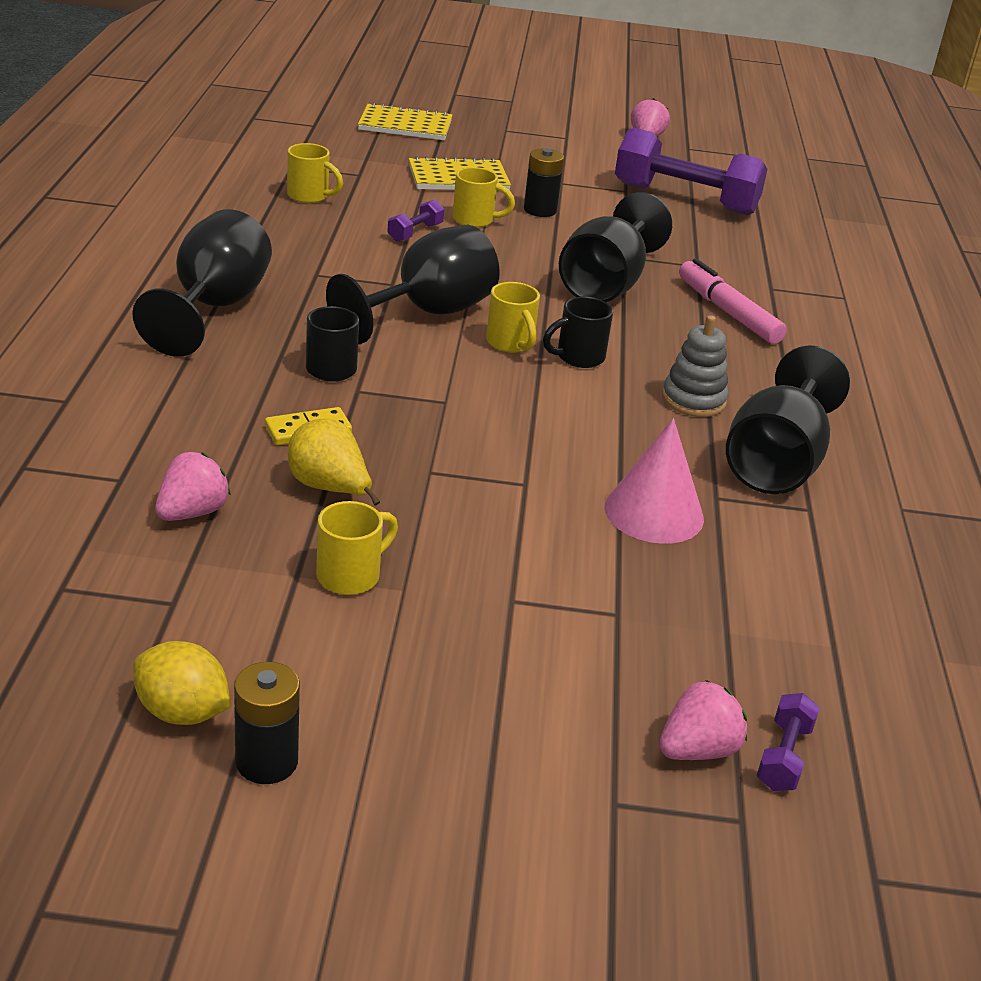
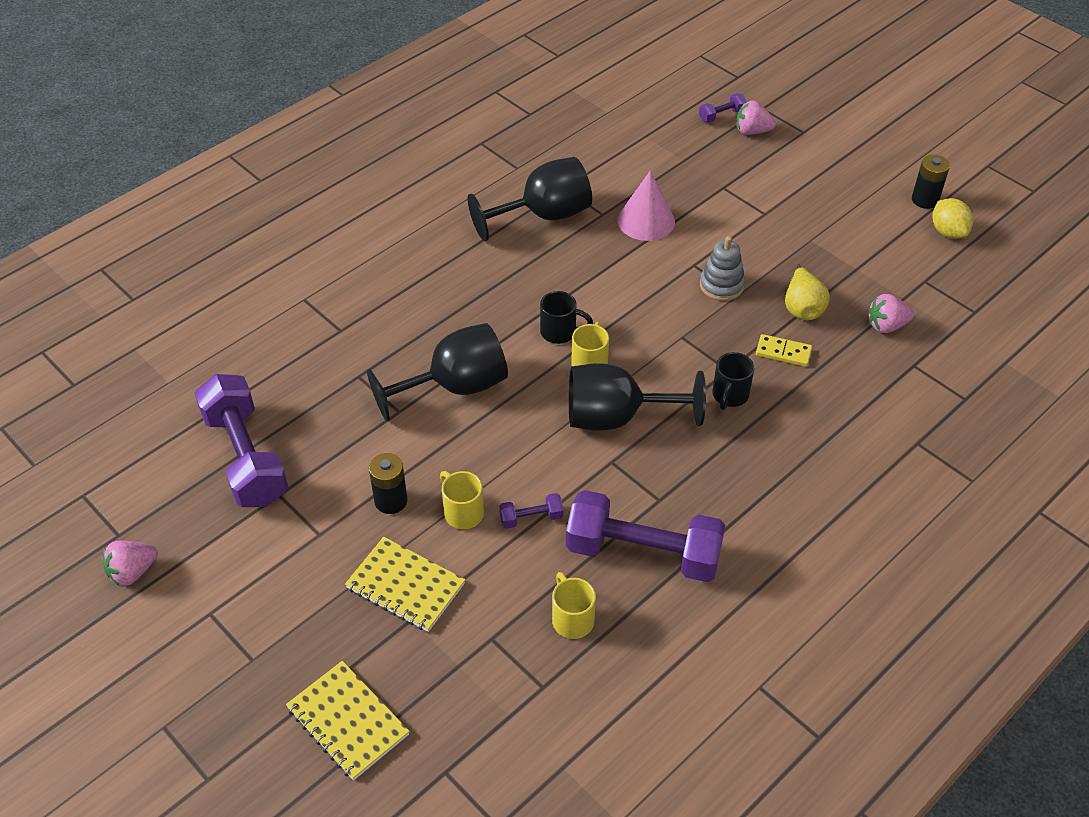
camera: 135 degrees left, 15 degrees up
(214, 307) = (765, 494): black goblet -> none
(293, 241) = (643, 553): none -> purple dumbbell
(351, 575) = (830, 257): yellow mug -> none
(693, 400) = (531, 271): grey stacking toy -> grey stacking toy (721, 285)
(728, 312) = (406, 323): pink marker -> none

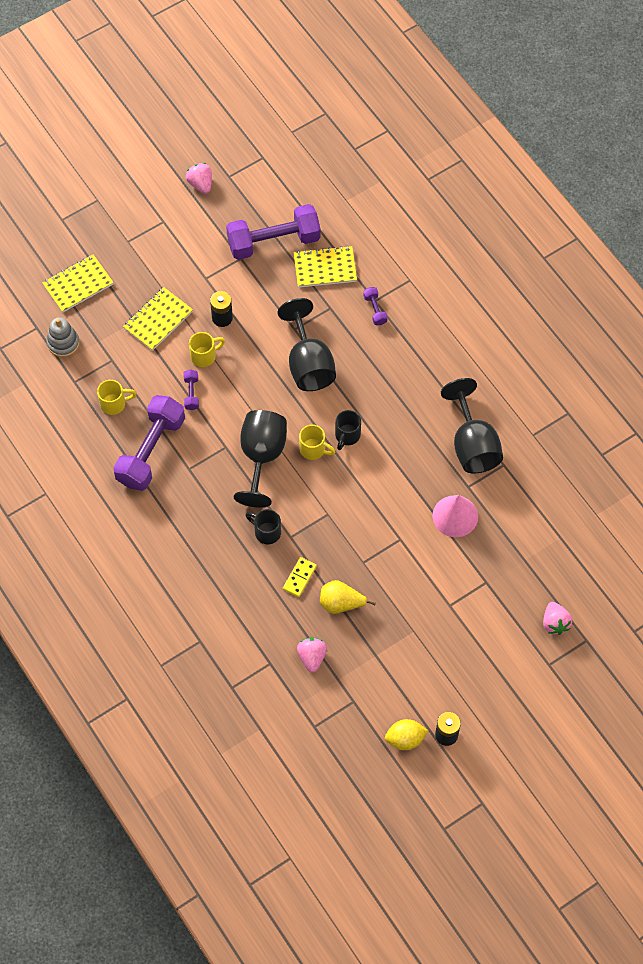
camera: 100 degrees right, 15 degrees up
(290, 390) = (325, 268): none -> yellow notebook
(721, 115) = (580, 604): purple dumbbell -> purple dumbbell (375, 310)
(721, 285) = (374, 553): grey stacking toy -> grey stacking toy (63, 343)
(752, 131) = (555, 623): pink strawberry -> pink strawberry turned 150 degrees clockwise

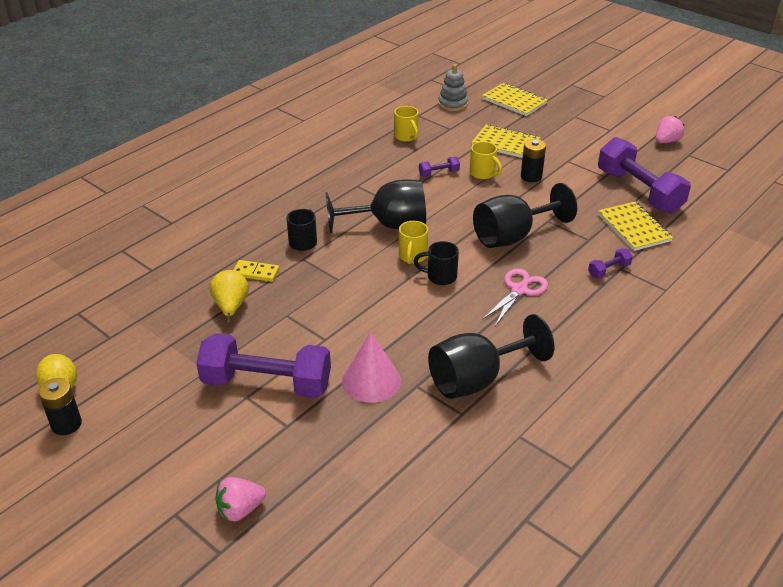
camera: 75 degrees right, 25 degrees down
(151, 451) = (367, 162): purple dumbbell -> purple dumbbell (266, 383)
(312, 657) = (162, 297): pink strawberry -> none
(380, 383) = (519, 290): none -> pink scissors

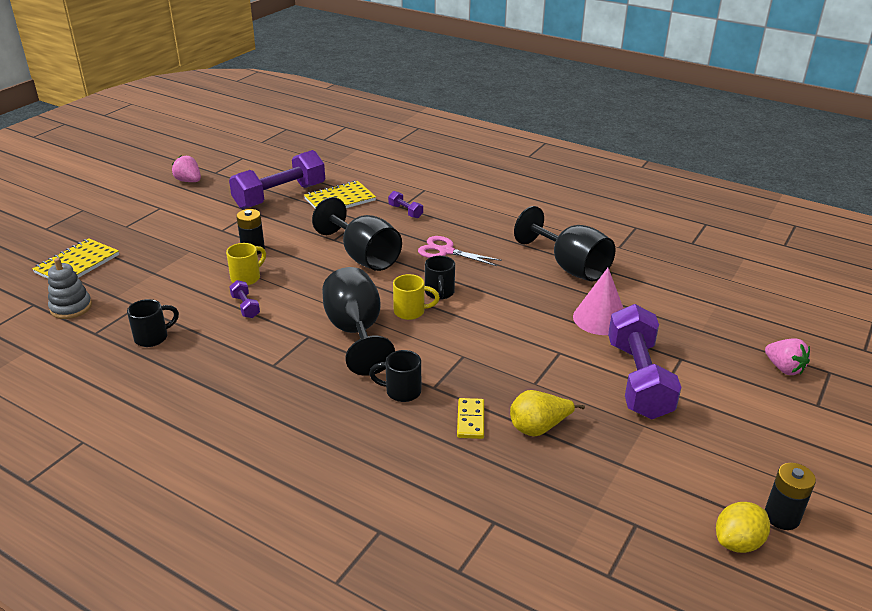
camera: 100 degrees left, 5 degrees down
(406, 137) = (153, 337): yellow mug -> black mug
(505, 144) = (181, 266): yellow notebook -> none

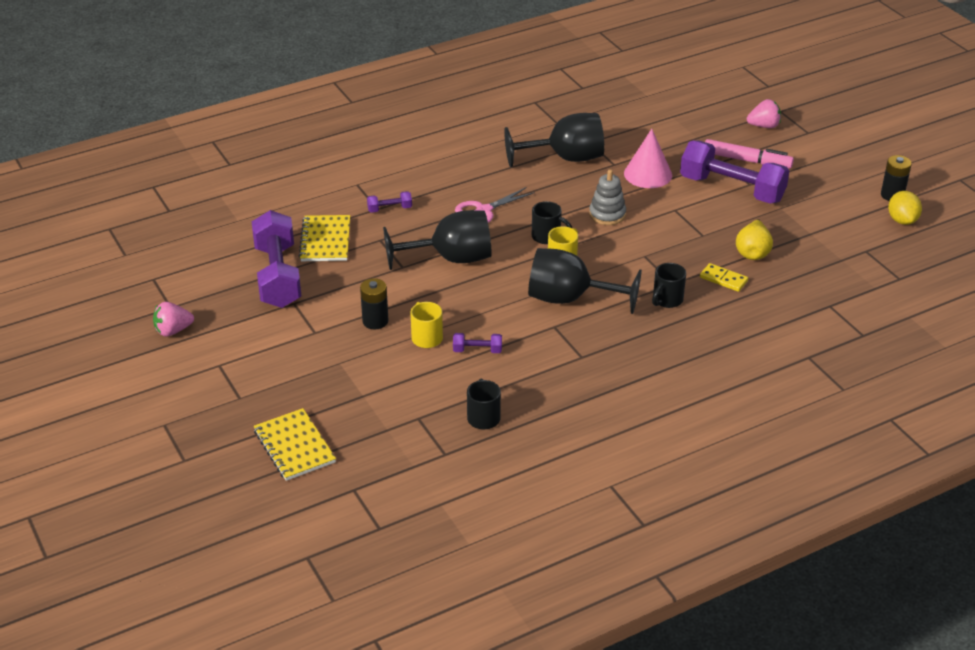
camera: 60 degrees left, 5 degrees up
(71, 307) = (383, 463): grey stacking toy -> grey stacking toy (607, 214)
(703, 375) = (747, 160): none -> pink marker

